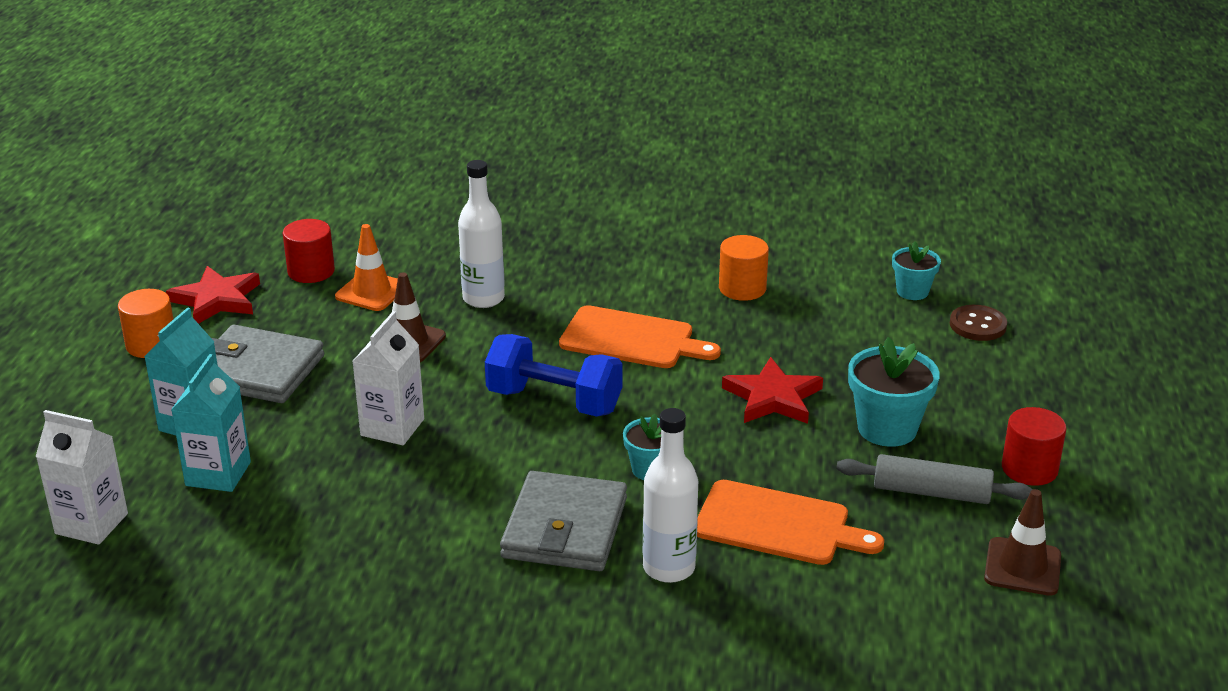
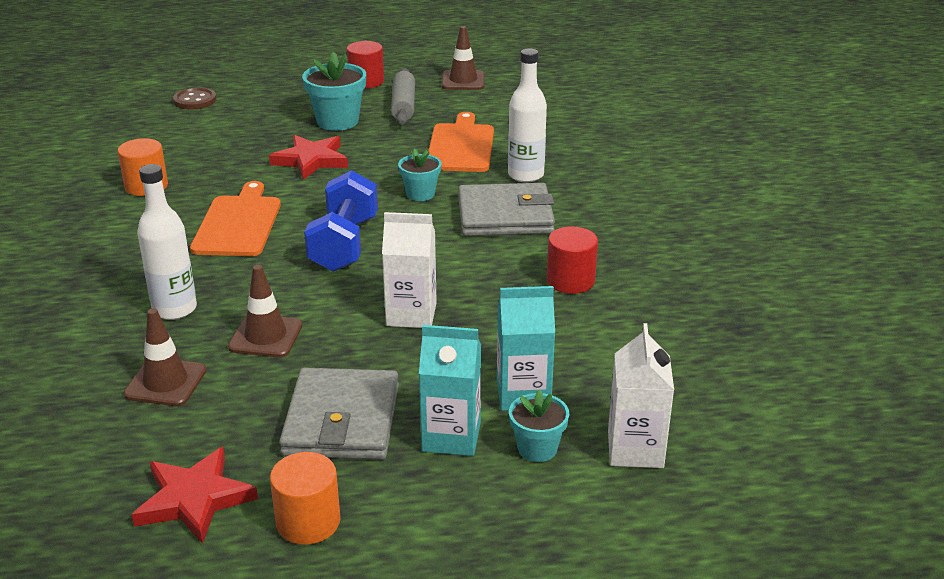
camera: 105 degrees left, 0 degrees up
(311, 271) = (119, 439): red cylinder -> red cylinder (570, 281)
(371, 292) = (166, 382): orange traffic cone -> brown traffic cone
(912, 291) = (147, 123): turquoise flower pot -> turquoise flower pot (537, 448)

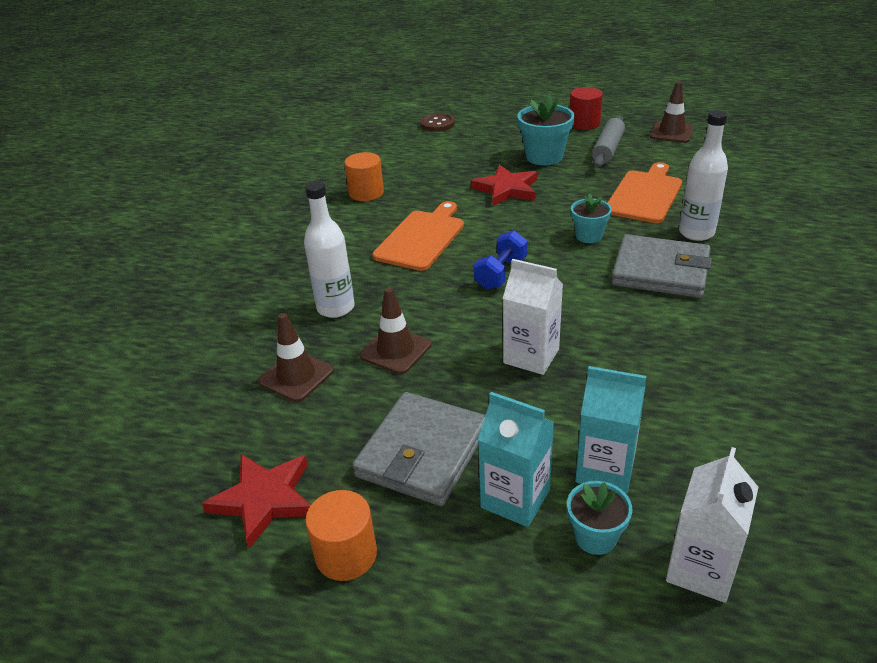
camera: 25 degrees right, 5 degrees up
(344, 244) = (501, 273): blue dumbbell -> blue dumbbell, size x0.65
(570, 281) = (701, 353): red cylinder -> none

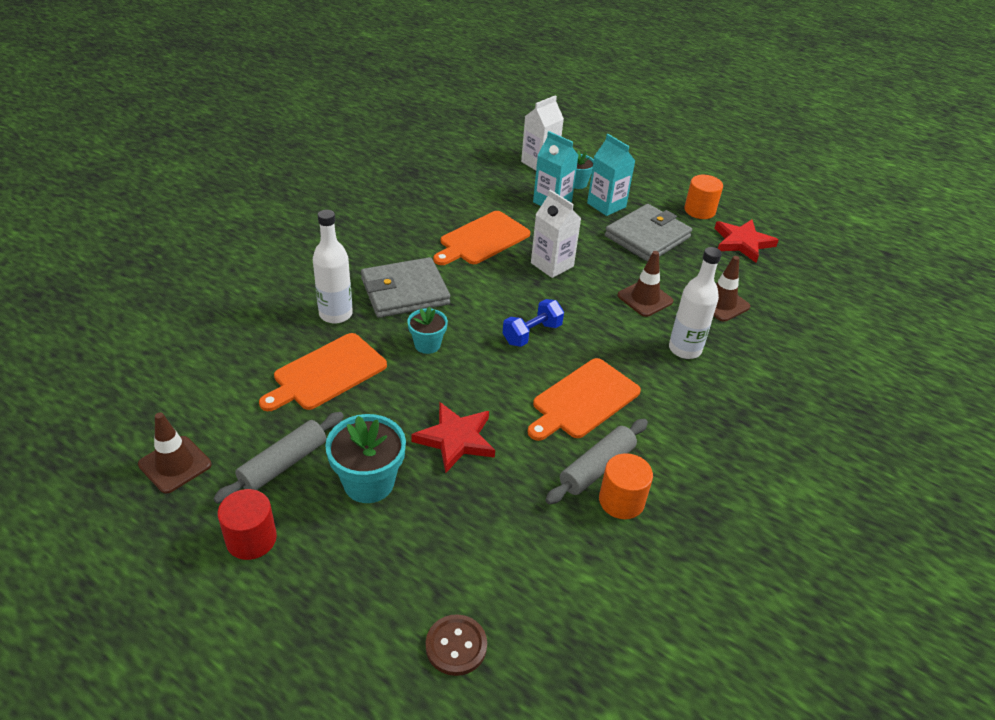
camera: 165 degrees left, 5 degrees up
(391, 203) = (597, 468): none -> grey rolling pin
(644, 361) = (482, 239): none -> orange cutting board
(660, 271) = (405, 292): grey wallet -> grey wallet turned 60 degrees counterclockwise

